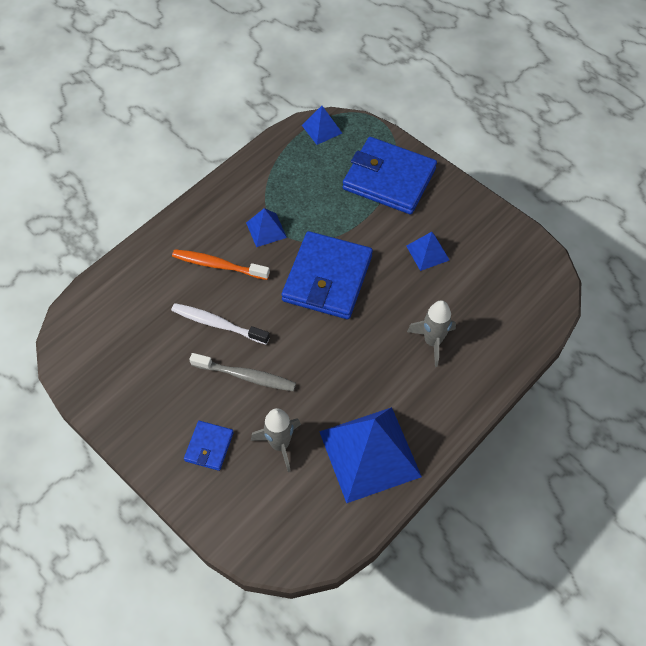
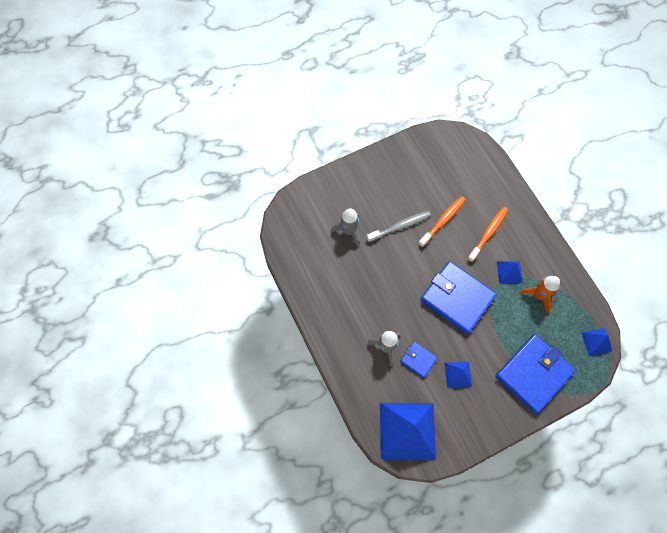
camera: 110 degrees right, 10 degrees up
(209, 446) = (361, 194): blue wallet -> blue wallet (418, 359)
(217, 324) = (443, 220): white toothbrush -> orange toothbrush
(246, 376) = (400, 226): grey toothbrush -> grey toothbrush turned 150 degrees counterclockwise
(286, 194) = (538, 295): none -> orange rocket
(369, 453) = (324, 279): blue pyramid -> blue pyramid (407, 430)

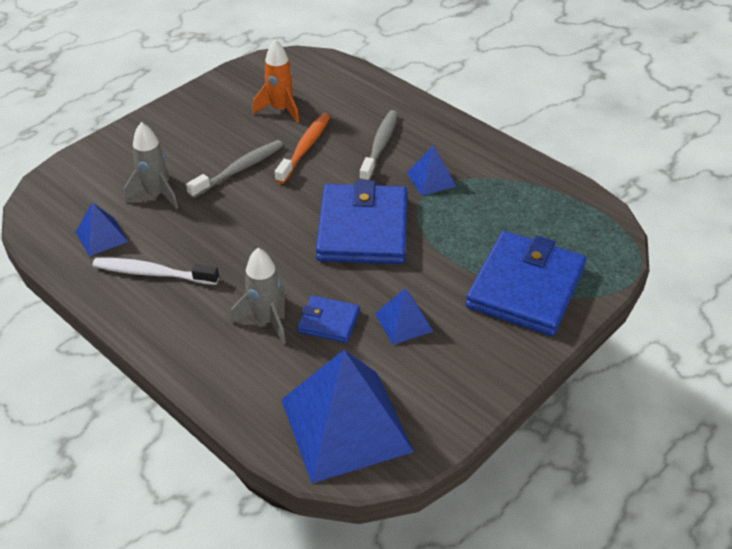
camera: 20 degrees left, 25 degrees down
(334, 292) = (152, 273): none -> white toothbrush
(457, 298) = (362, 229): blue wallet -> blue wallet turned 75 degrees clockwise
(488, 233) = (380, 145): orange toothbrush -> grey toothbrush
(538, 295) = (487, 194): orange rocket -> orange rocket (280, 109)
(596, 341) = (600, 224): blue pyramid -> blue pyramid (101, 236)

